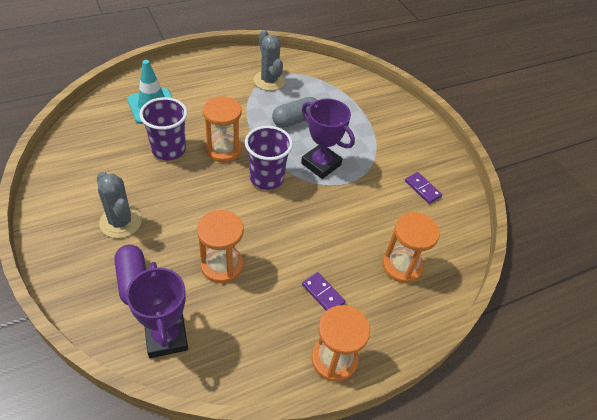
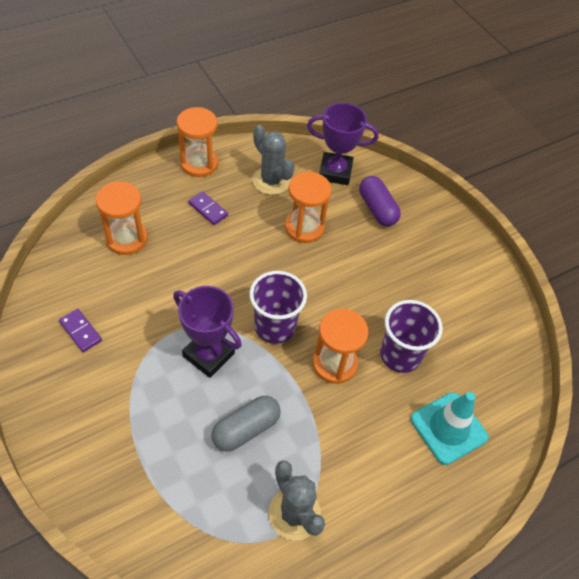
camera: 175 degrees right, 5 degrees up
(120, 222) = (413, 261): grey cactus -> grey cactus (271, 181)
(166, 337) = (335, 172): purple trophy -> purple trophy turned 60 degrees counterclockwise

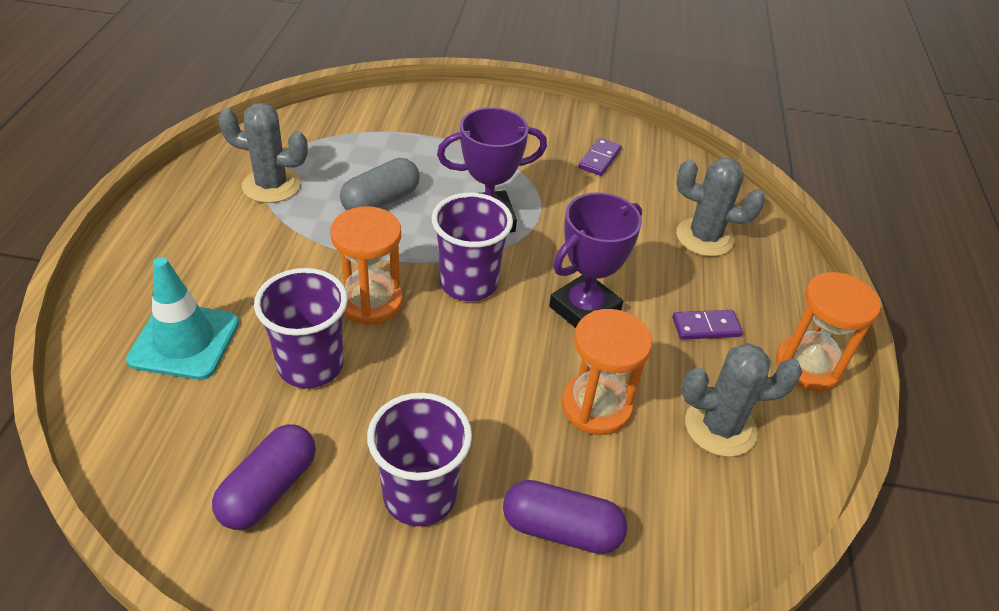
camera: 130 degrees right, 10 degrees down
(81, 331) = (599, 159): purple domino -> purple domino turned 60 degrees counterclockwise
(126, 239) = (704, 237): orange hourglass -> grey cactus
(246, 429) = (381, 201): grey capsule -> grey capsule turned 45 degrees clockwise
(335, 172) = (688, 529): purple trophy -> purple trophy (584, 309)
(413, 262) = (420, 496): none -> purple cup
(469, 316) = (269, 489): none -> purple capsule

